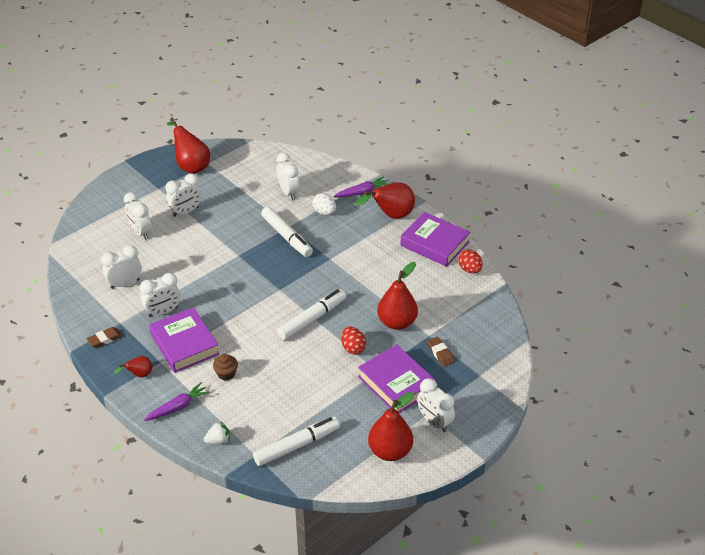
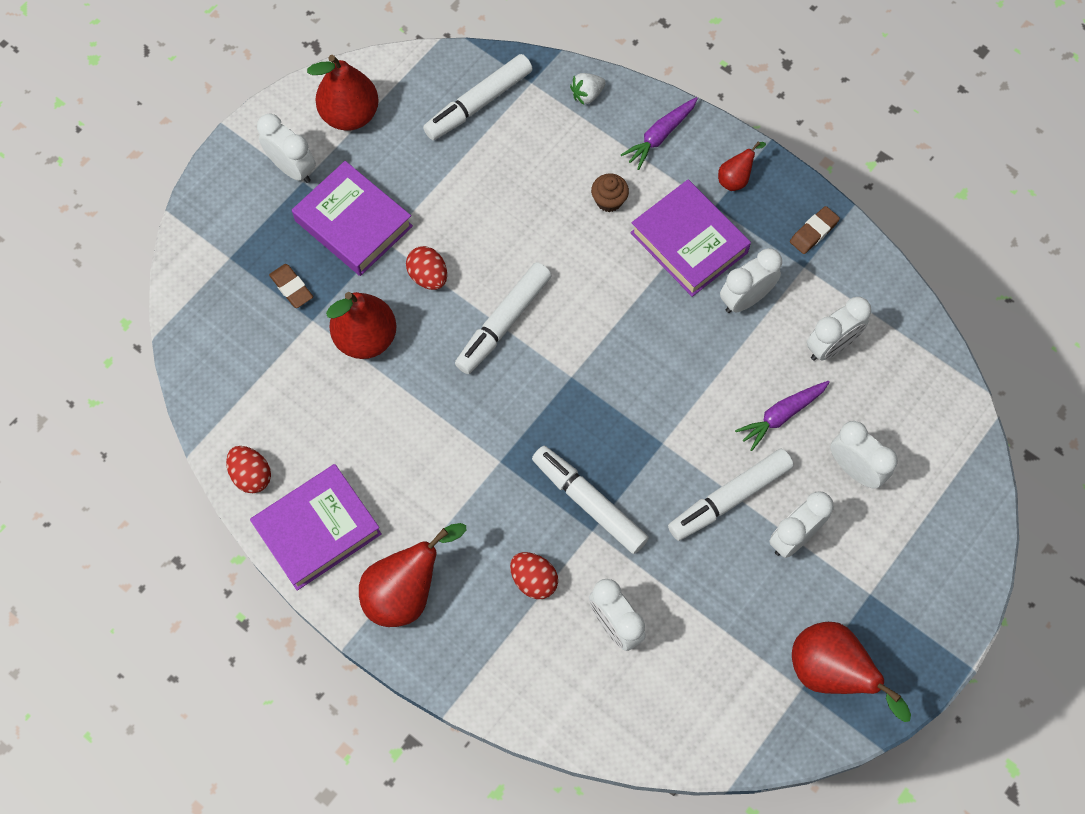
camera: 170 degrees right, 25 degrees up
(212, 229) = (729, 498): none -> white marker
(324, 212) = (534, 580): white egg -> red egg
(362, 192) = (471, 651): purple carrot -> purple carrot (781, 415)
(434, 244) = (317, 530): purple book -> purple book turned 60 degrees counterclockwise

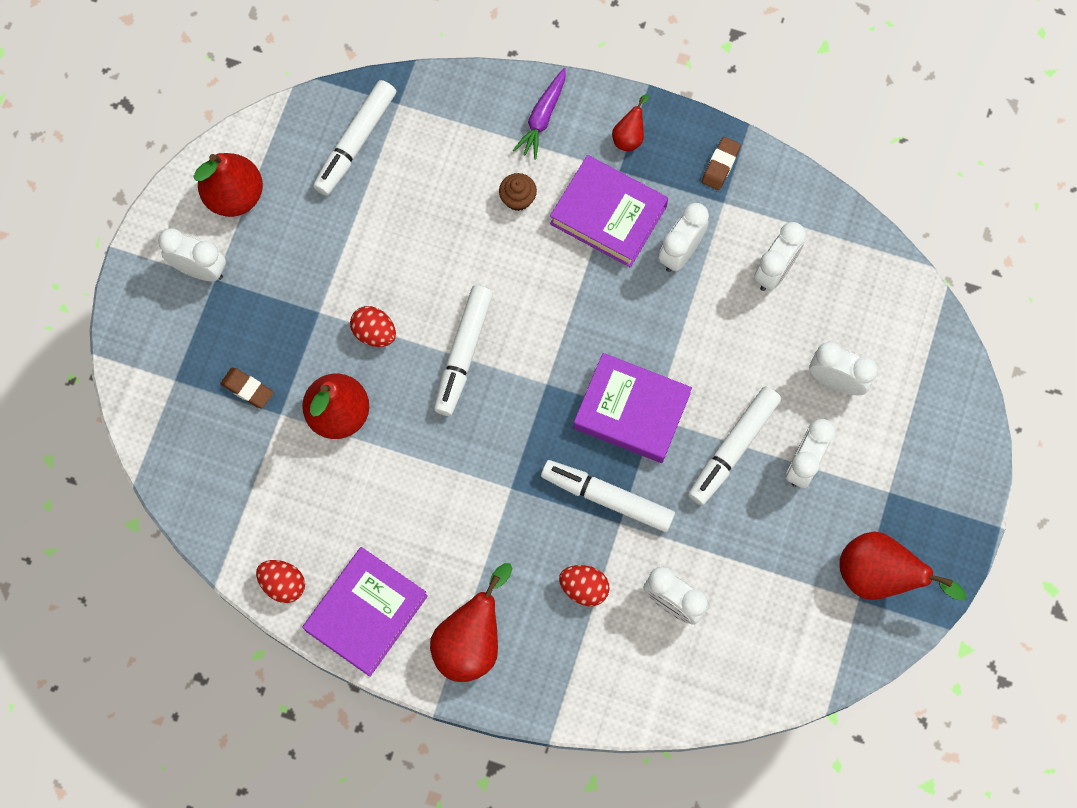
camera: 20 degrees left, 5 degrees up
(353, 223) = (282, 304): purple book -> purple book (631, 411)
(587, 95) = (457, 98): white strawberry -> none
(781, 415) = (752, 353): purple carrot -> none

